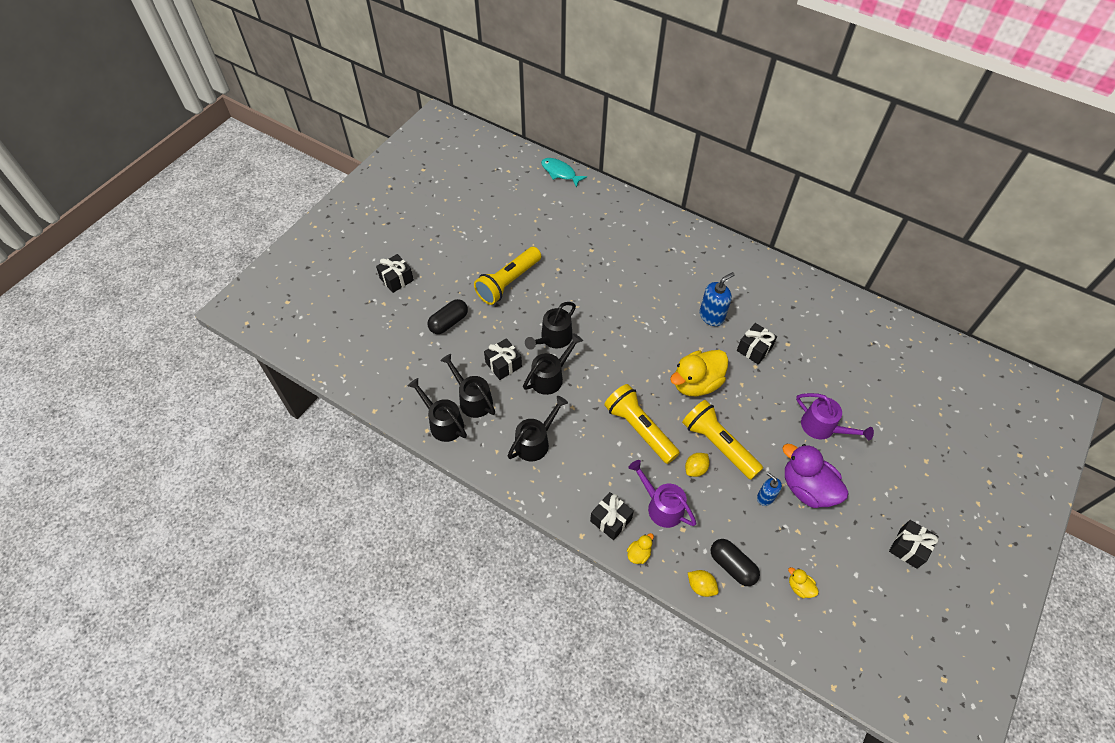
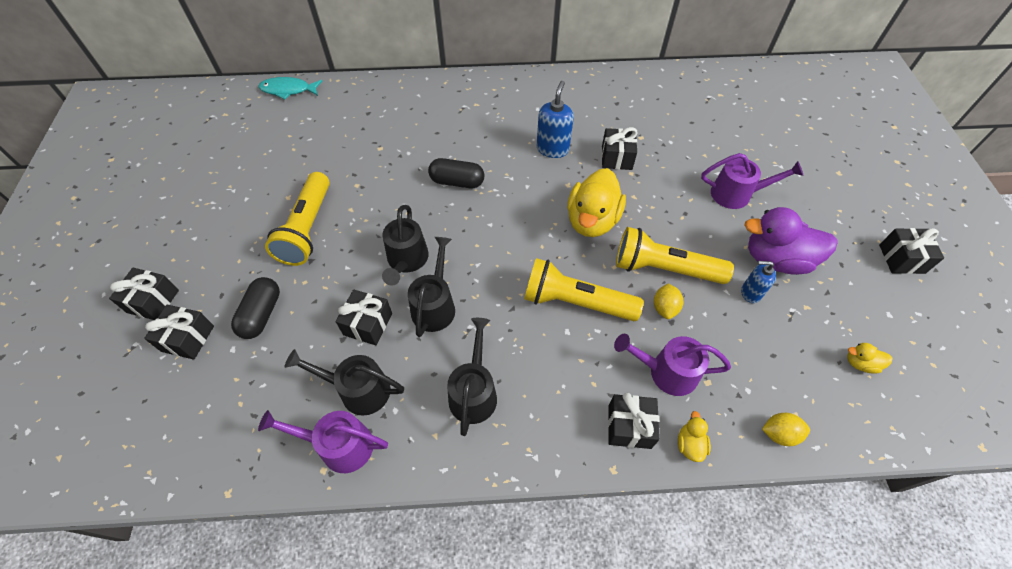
camera: 35 degrees left, 0 degrees up
(402, 313) = (188, 338): none -> black gift
(443, 423) = (339, 445): black watering can -> purple watering can
(732, 566) = (786, 387): black capsule -> black capsule (457, 182)

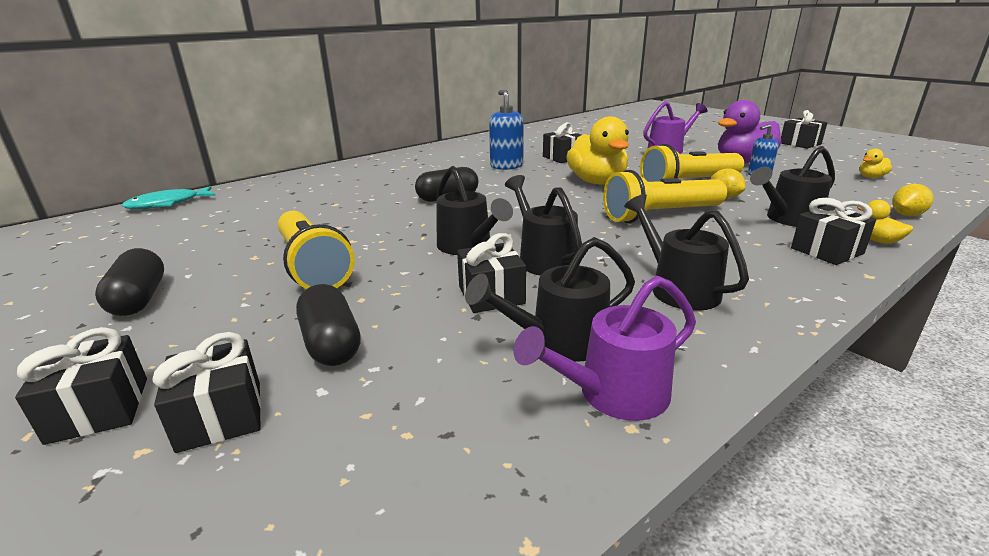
camera: 35 degrees left, 30 degrees down
(212, 212) = (139, 299): none -> black capsule
(666, 372) = (788, 219): purple watering can -> black watering can

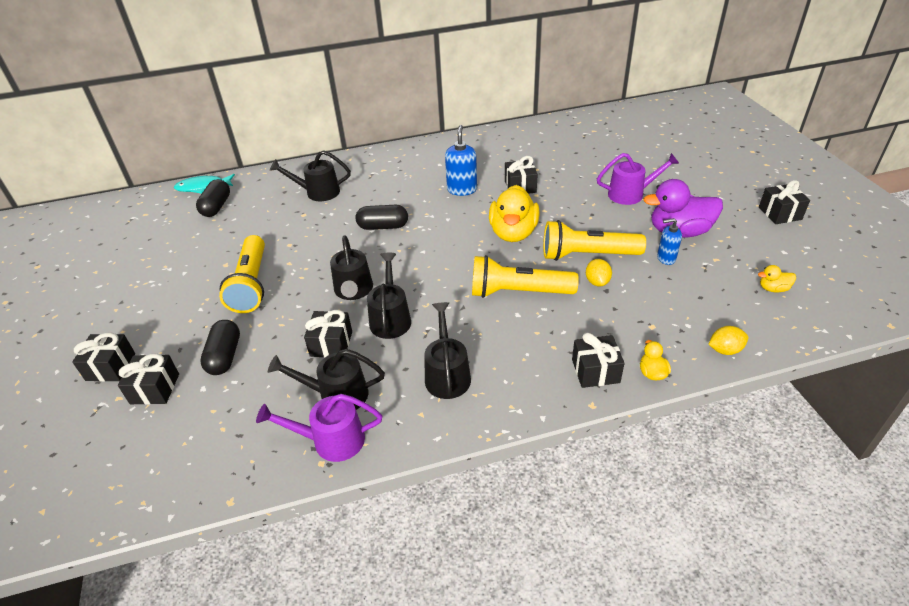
camera: 25 degrees right, 15 degrees up
(139, 299) = (153, 288): black capsule -> black capsule (216, 207)
(788, 219) = (614, 326): black watering can -> black watering can (317, 192)

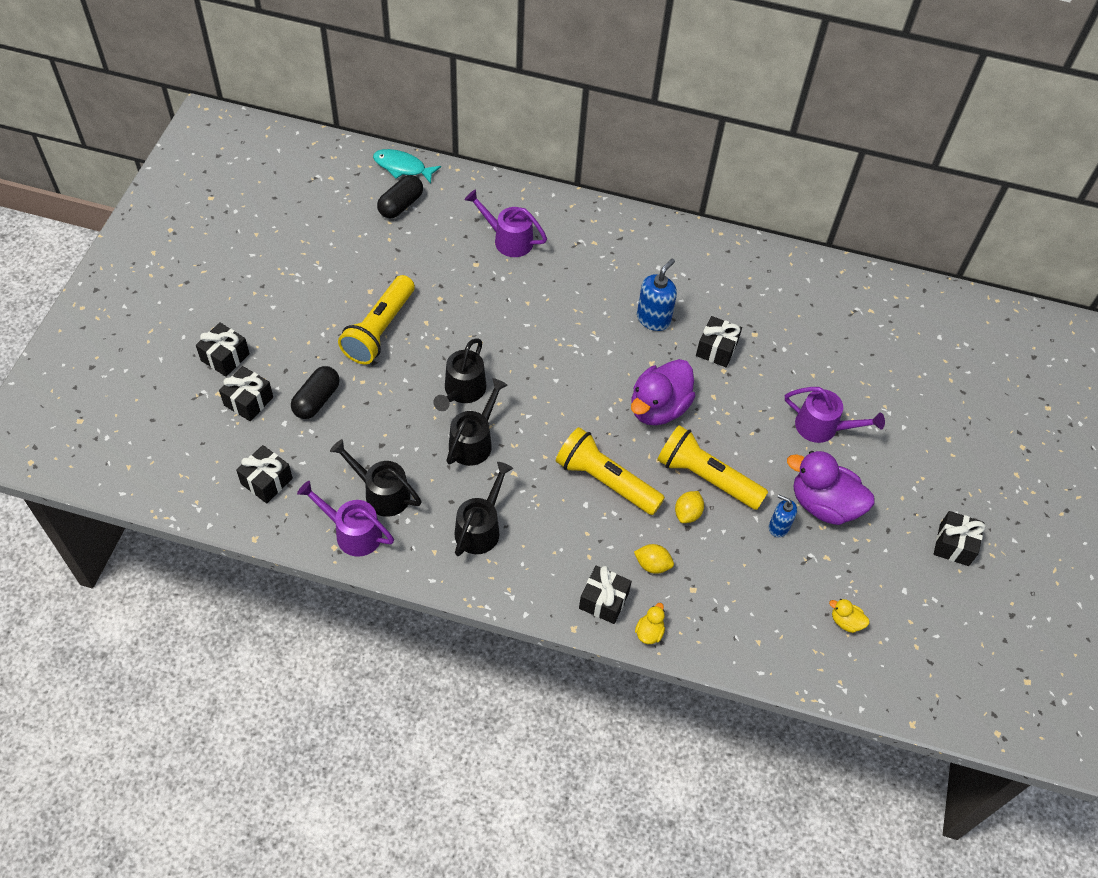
camera: 25 degrees right, 15 degrees up
(317, 192) = (508, 239): black watering can -> purple watering can
(331, 344) = (408, 439): black gift -> black gift (267, 481)
(383, 226) = (540, 325): black capsule -> none
(513, 233) = (658, 408): yellow duck -> purple duck
(725, 350) = (733, 651): yellow lemon -> yellow lemon (652, 565)

